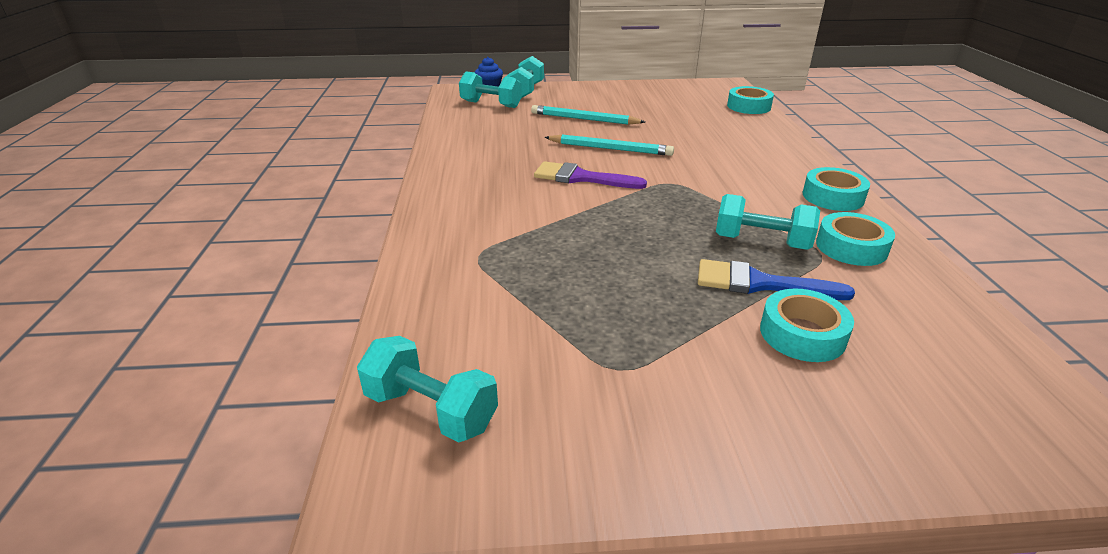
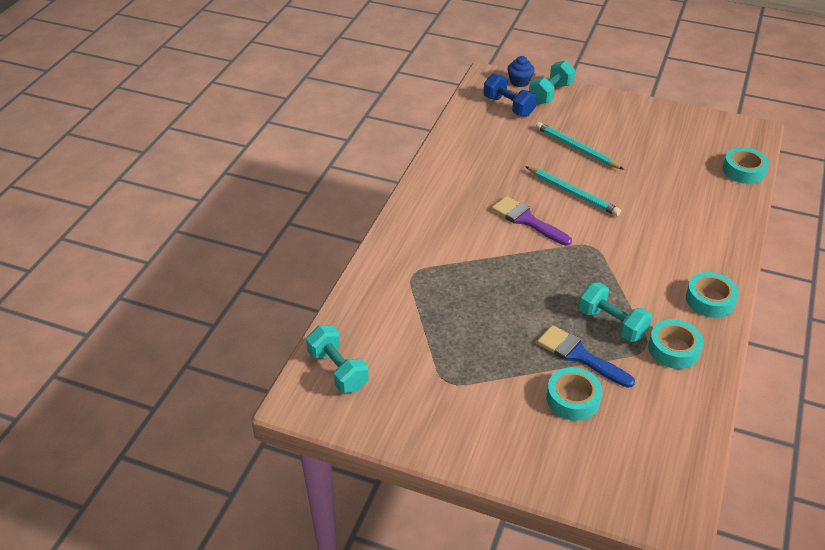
camera: 25 degrees right, 10 degrees up
(491, 104) = (508, 106): turquoise dumbbell -> blue dumbbell

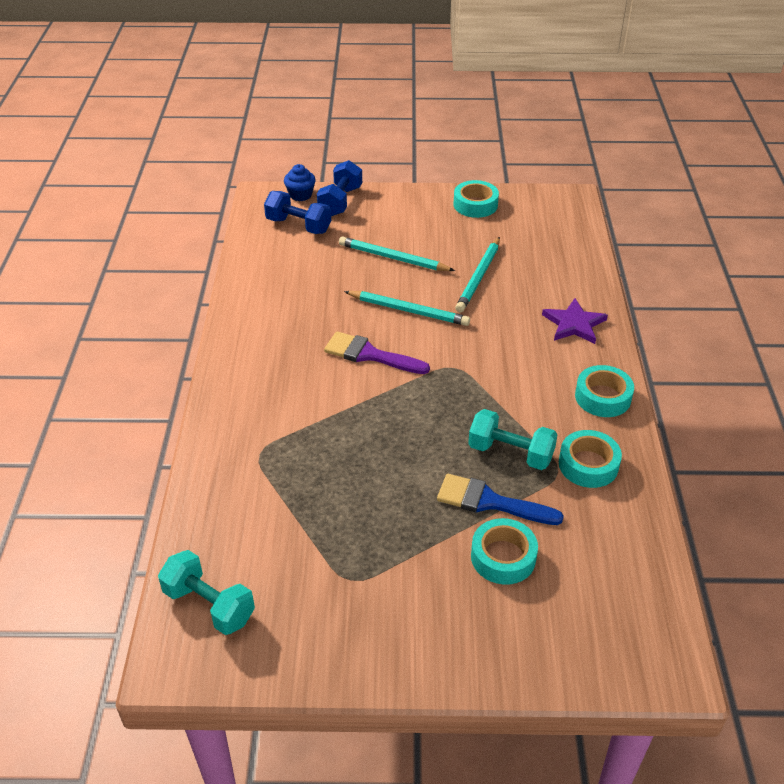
camera: 20 degrees left, 0 degrees up
(550, 93) = (340, 201): turquoise dumbbell -> blue dumbbell
(643, 179) = (479, 277): none -> turquoise pencil
(710, 235) = (574, 324): none -> purple star
(743, 170) = (578, 244): turquoise tape -> turquoise tape (475, 205)

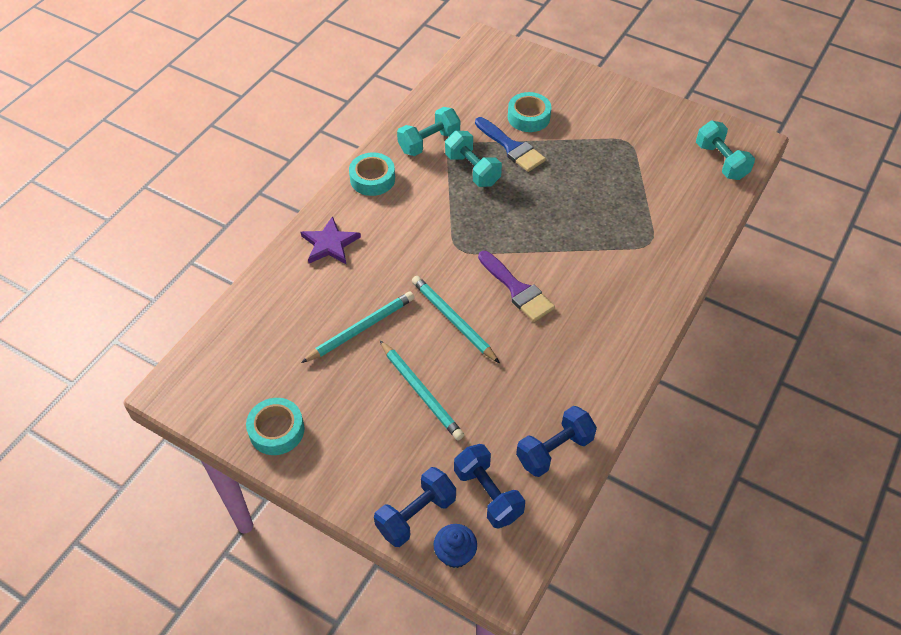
camera: 150 degrees left, 10 degrees up
(264, 262) = (554, 450): none -> blue dumbbell
(588, 465) = (429, 142): turquoise tape -> turquoise dumbbell

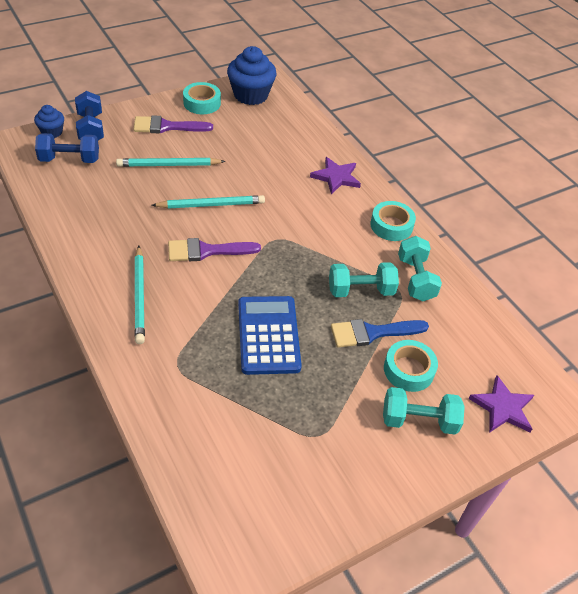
camera: 115 degrees right, 5 degrees down
(223, 389) = (251, 95): none -> blue cupcake
(352, 437) = (167, 127): none -> purple brush
(361, 329) = (245, 161): turquoise pencil -> turquoise pencil (139, 296)
(517, 64) = (502, 407): none -> purple star
(554, 450) = (63, 201): blue dumbbell -> none
(570, 204) = (268, 335): none -> blue calculator
(721, 161) = (227, 508): turquoise dumbbell -> turquoise dumbbell (418, 420)

